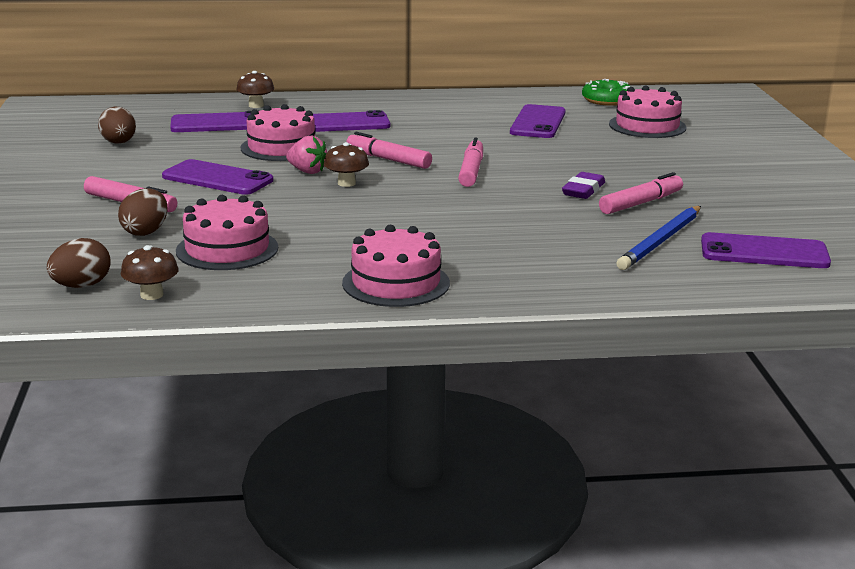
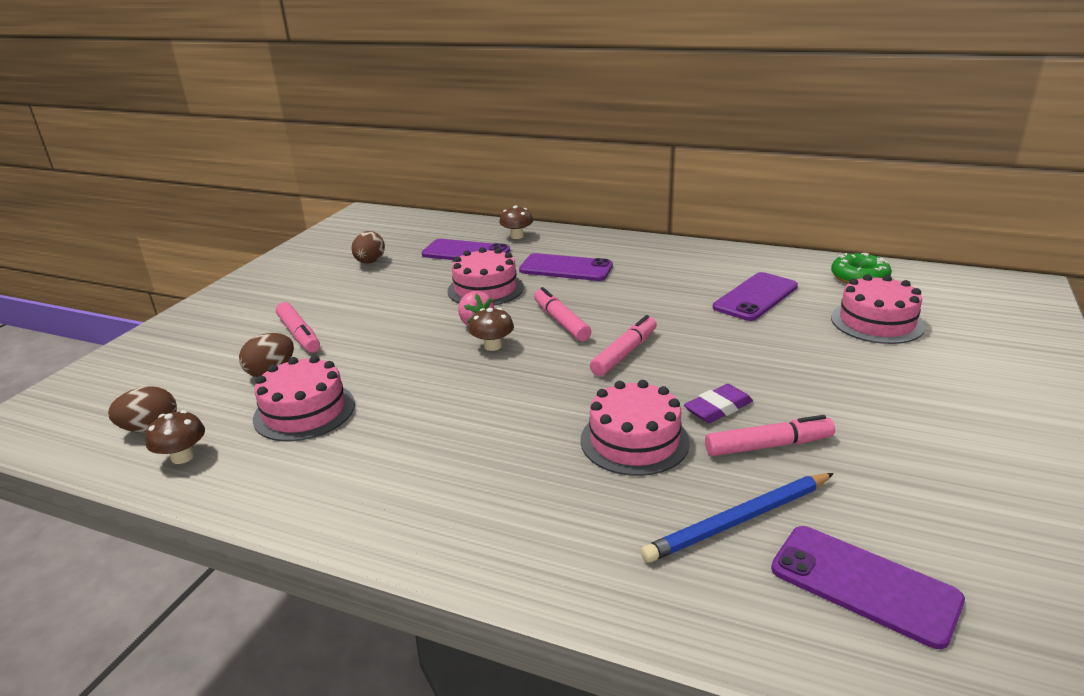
camera: 30 degrees right, 5 degrees up
(217, 178) = (395, 318): purple phone -> none
(396, 283) = (390, 505): pink cake -> pink cake (634, 441)

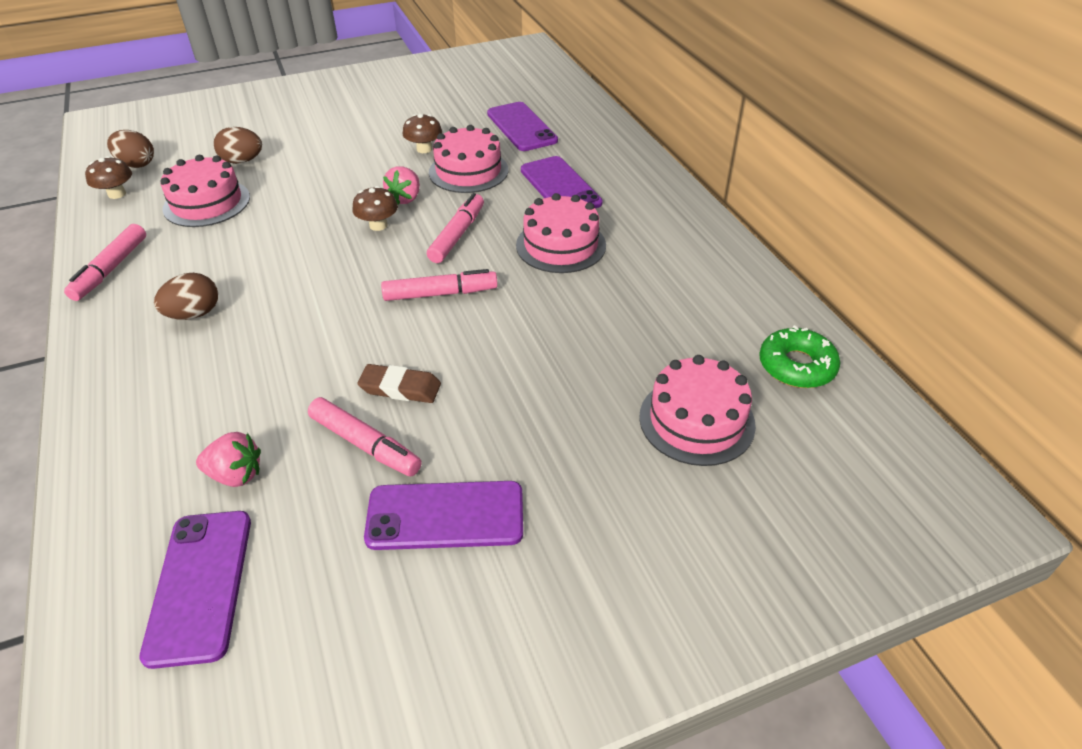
camera: 45 degrees right, 15 degrees up
(299, 335) = (302, 140): pink marker -> pink marker (110, 269)
(370, 262) = (446, 100): brown egg -> brown egg (194, 314)
(517, 236) = (589, 131): brown mushroom -> brown mushroom (424, 149)
(634, 441) = (304, 366): pink cake -> pink cake (561, 245)
(718, 408) = (400, 388): purple eraser -> brown eraser
(738, 521) = (236, 475): blue pencil -> pink strawberry
(755, 297) = (647, 316): purple phone -> purple phone (445, 516)

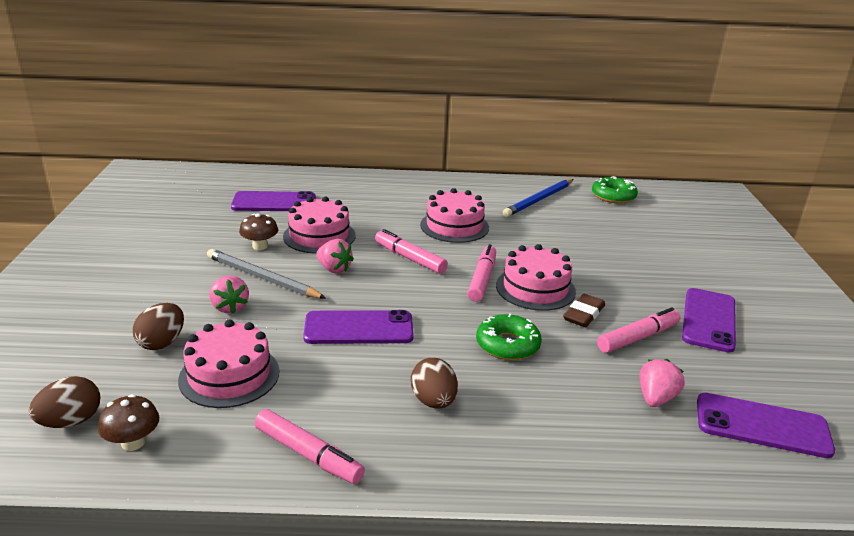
camera: 70 degrees left, 15 degrees down
(307, 170) = (230, 307): none -> pink strawberry
(307, 340) = (507, 345): none -> green donut
(366, 168) = (262, 278): none -> grey pencil
(378, 225) = (365, 288): brown mushroom -> none
(560, 186) = (379, 209): purple phone -> purple phone (359, 328)
(696, 420) = (647, 231): pink cake -> pink cake (535, 288)
(704, 295) = (539, 200): none -> blue pencil

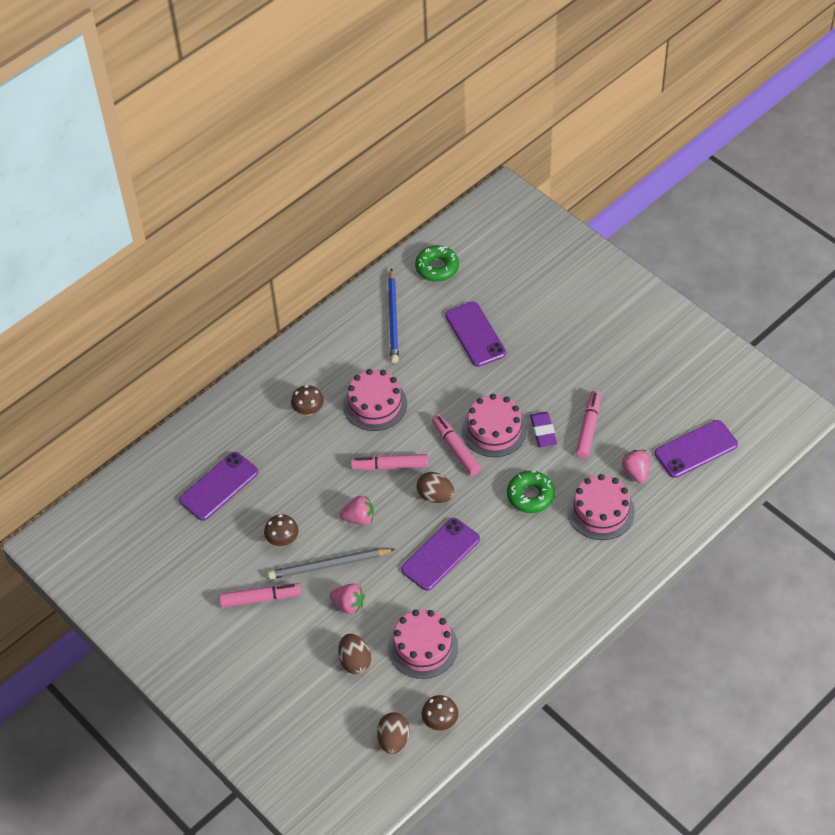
camera: 40 degrees left, 25 degrees up
(308, 454) = (524, 653): pink marker -> pink marker (260, 598)
(319, 236) = (304, 494): pink cake -> pink cake (601, 511)
(400, 205) = (308, 410): none -> brown mushroom
(433, 401) = (539, 570): brown egg -> brown egg (435, 496)
(583, 314) = (543, 431): brown eraser -> purple eraser
(709, 320) = (610, 377): purple phone -> purple phone (475, 334)

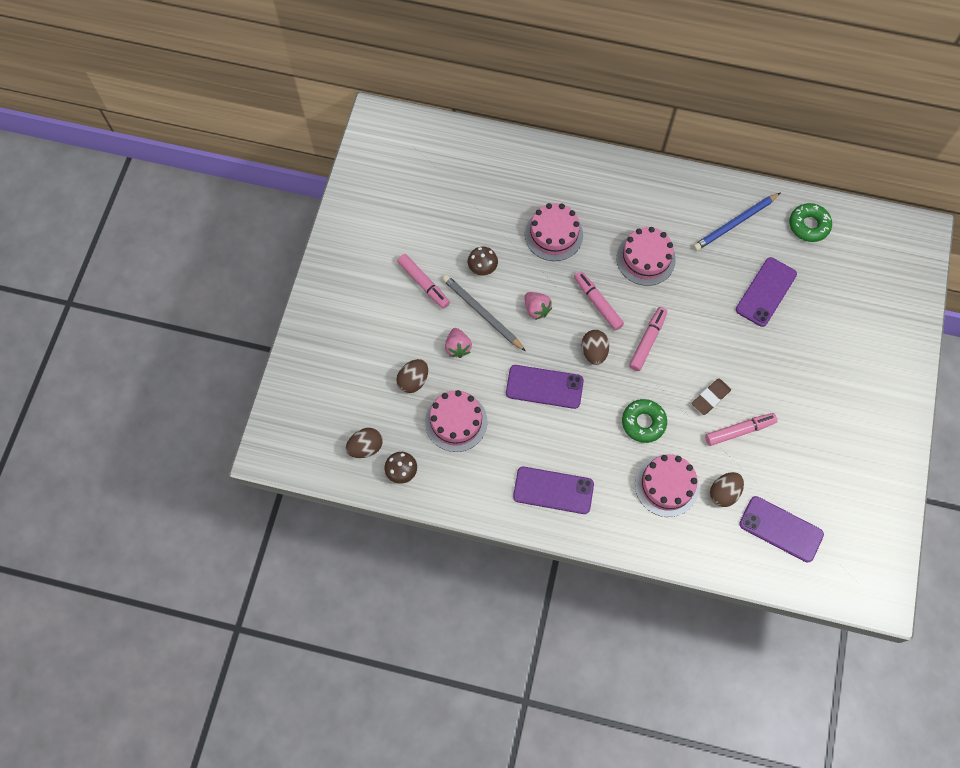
camera: 55 degrees right, 15 degrees up
(219, 486) = (498, 197): purple phone -> purple phone (553, 490)
(308, 410) = (607, 215): brown mushroom -> none
(494, 430) = (685, 359): pink cake -> pink cake (553, 235)
(543, 431) = (710, 397): purple eraser -> brown eraser
(636, 472) = (723, 493): pink strawberry -> brown egg

